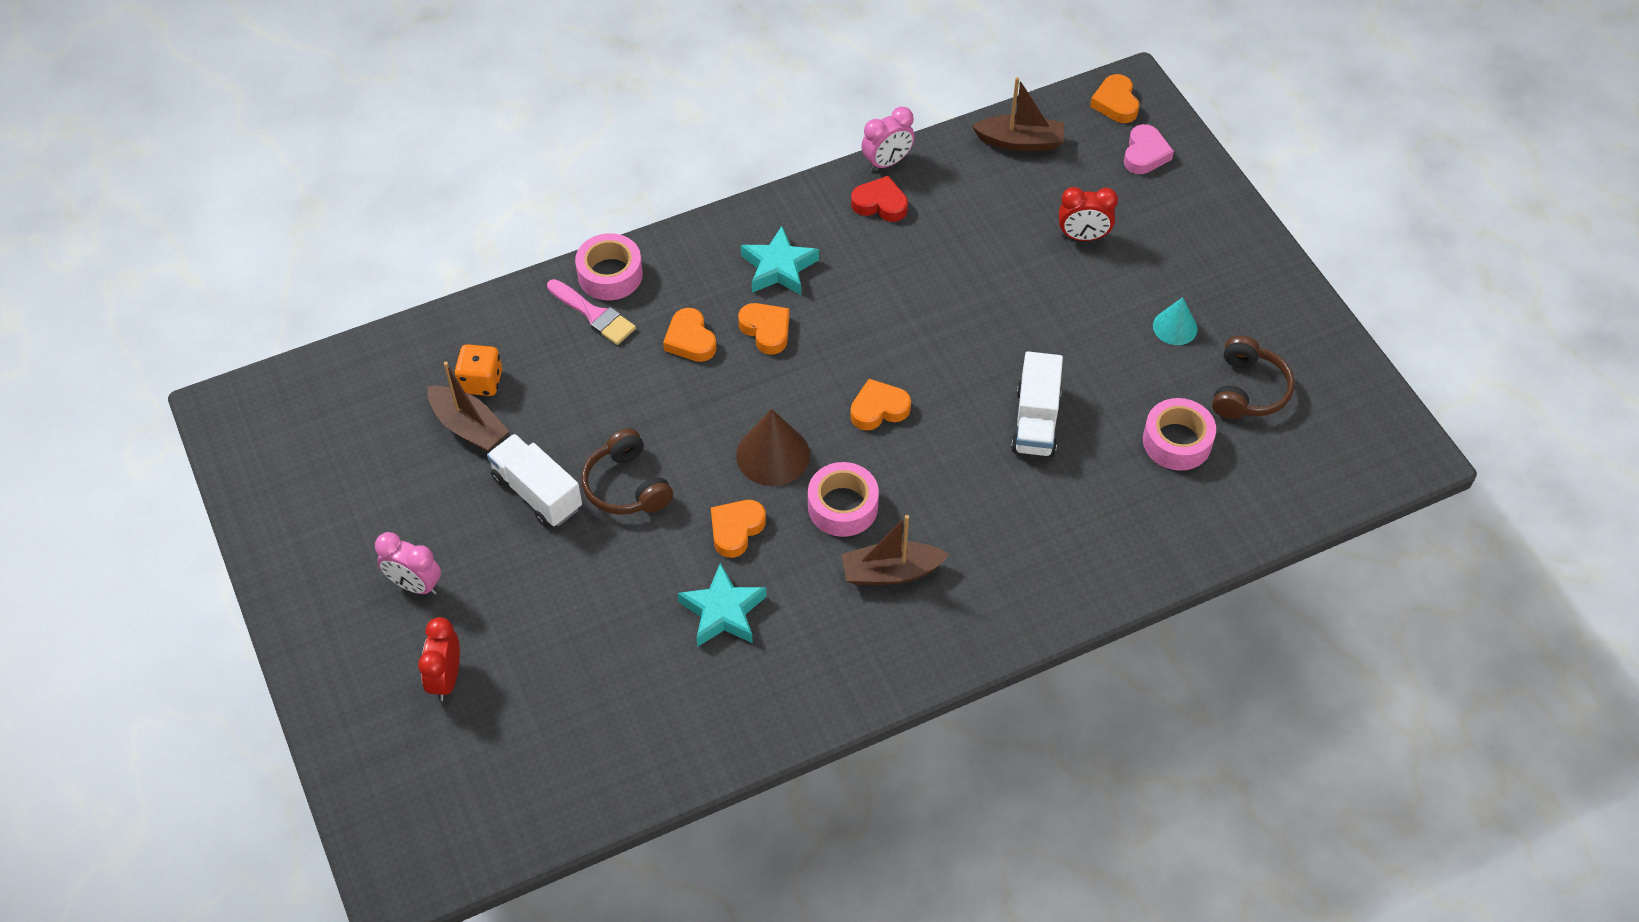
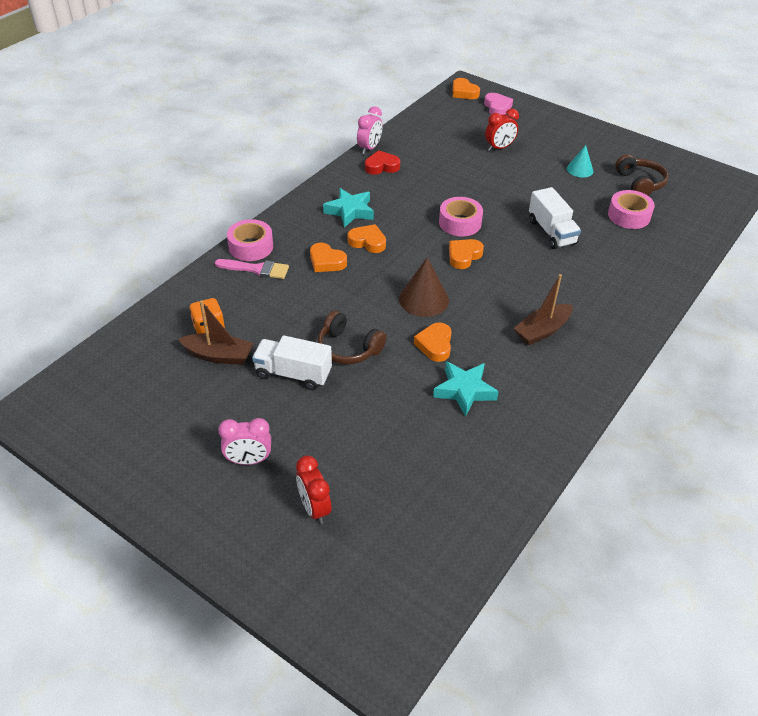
camera: 30 degrees left, 10 degrees down
(842, 506) = (486, 309): pink tape -> pink tape (460, 223)
(1020, 142) = (431, 120): brown boat -> none

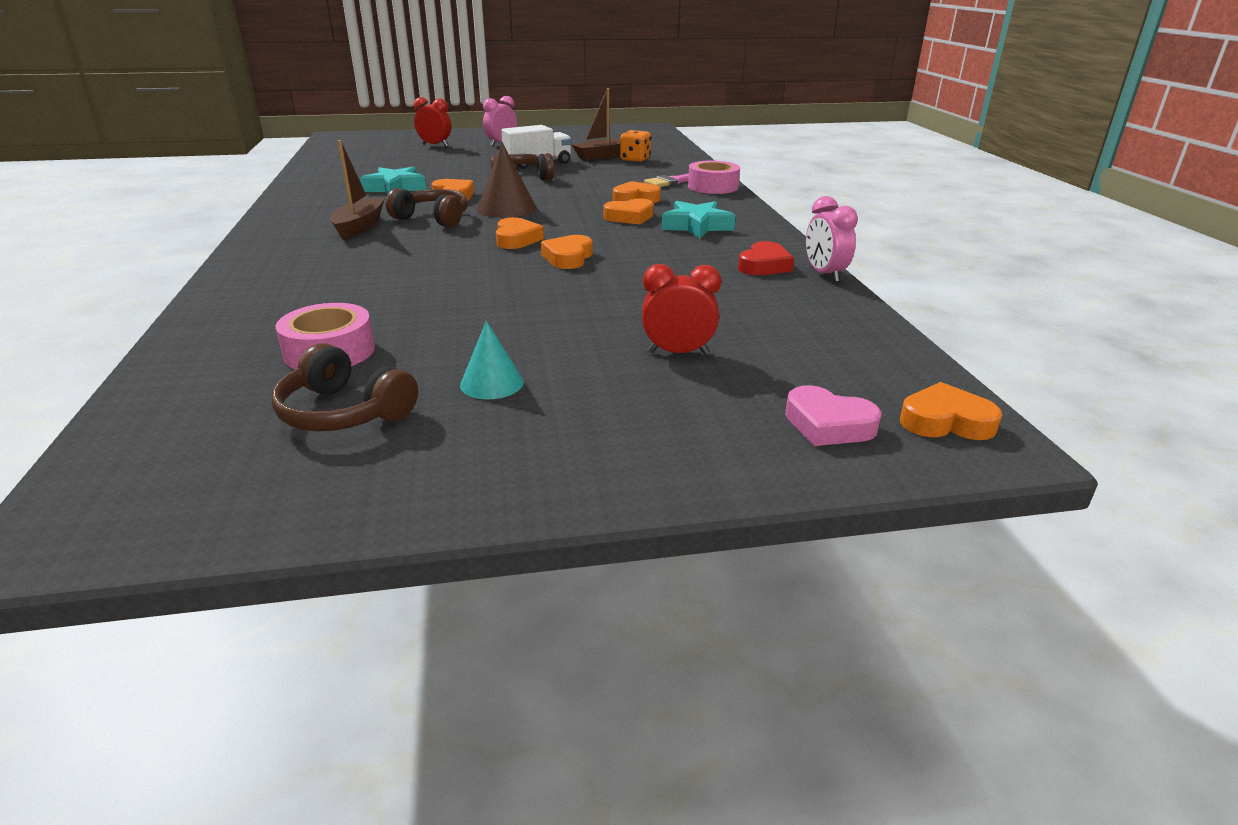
camera: 135 degrees right, 15 degrees down
(460, 223) = (568, 258): pink tape -> orange heart
(485, 313) = (433, 218): none -> brown headphones
(499, 148) = (678, 353): red clock -> red clock turned 75 degrees clockwise
(551, 232) = (439, 290): white truck -> none

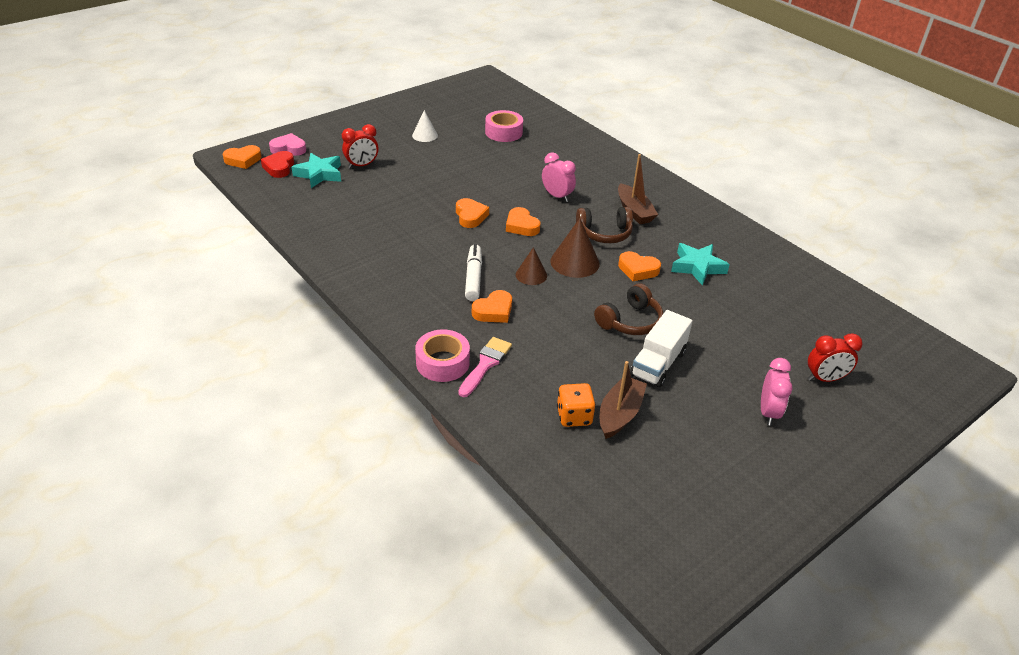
camera: 150 degrees right, 10 degrees up
(344, 412) = (462, 115): brown headphones -> none
(492, 383) = (425, 135): turquoise cone -> white cone
(566, 209) = (531, 275): none -> brown cone
(630, 217) = (473, 277): orange heart -> white marker
(697, 226) = (415, 279): turquoise star -> turquoise star (319, 174)
(764, 265) = (345, 241): red heart -> red heart (279, 167)
(824, 274) = (304, 242): pink clock -> pink clock (557, 196)

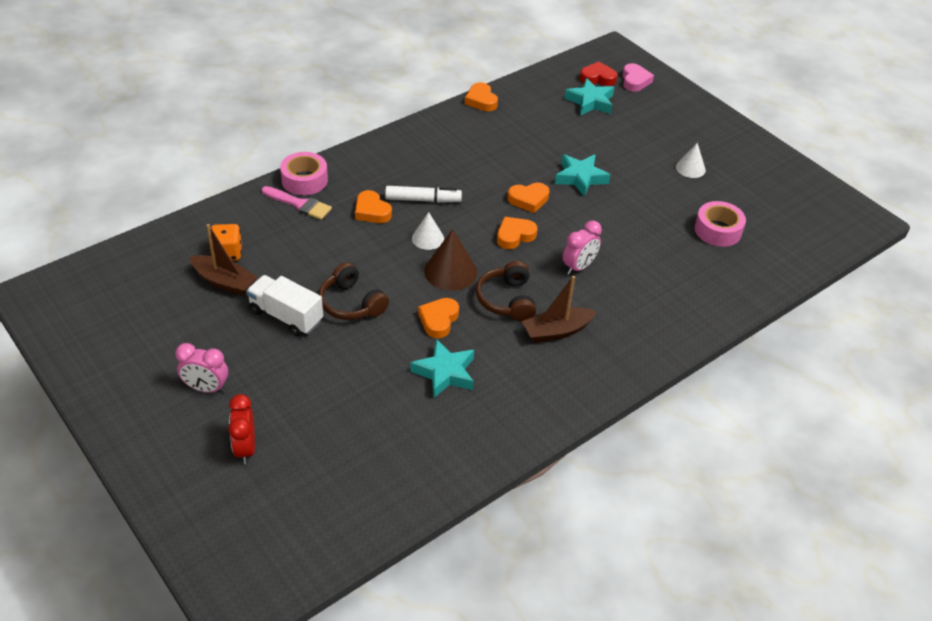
camera: 90 degrees right, 5 degrees up
(243, 160) = (606, 57): orange heart -> orange heart (481, 101)
(362, 165) = (613, 127): red clock -> none
(438, 187) = (580, 178): none -> turquoise star
(531, 275) = (428, 238): brown cone -> white cone

